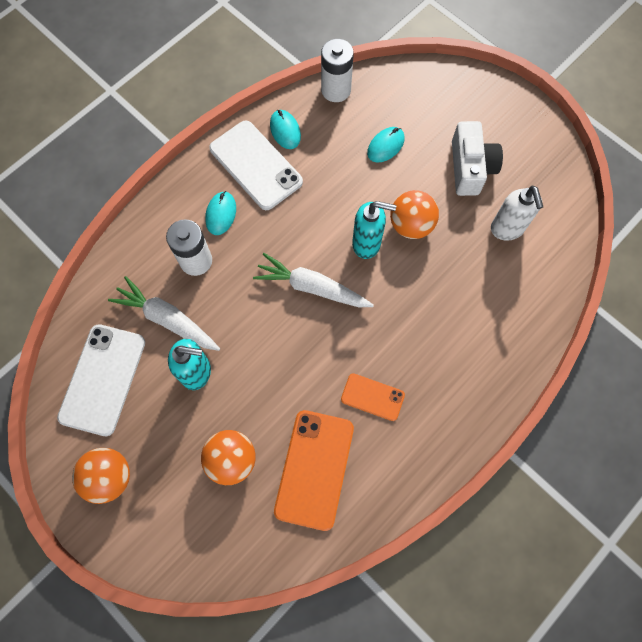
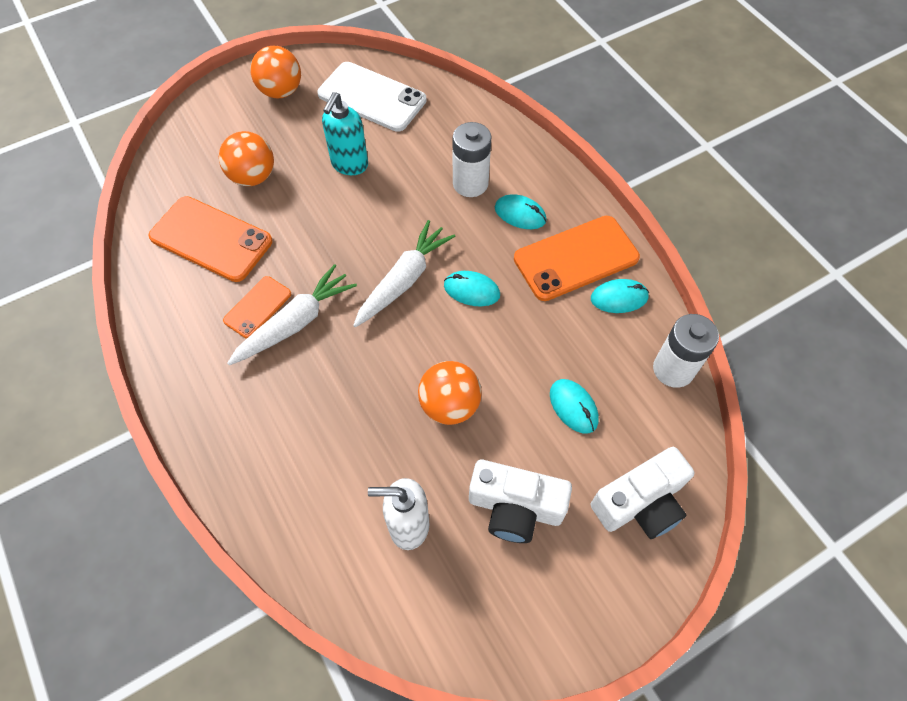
camera: 105 degrees right, 10 degrees down
(167, 319) = (413, 151): white carrot -> white carrot (295, 322)
(255, 165) = (576, 258): white phone -> orange phone
(307, 234) = (471, 290): none -> turquoise mouse
(367, 244) = (439, 348): turquoise soap dispenser -> none
(440, 97) = (640, 503): none -> white camera

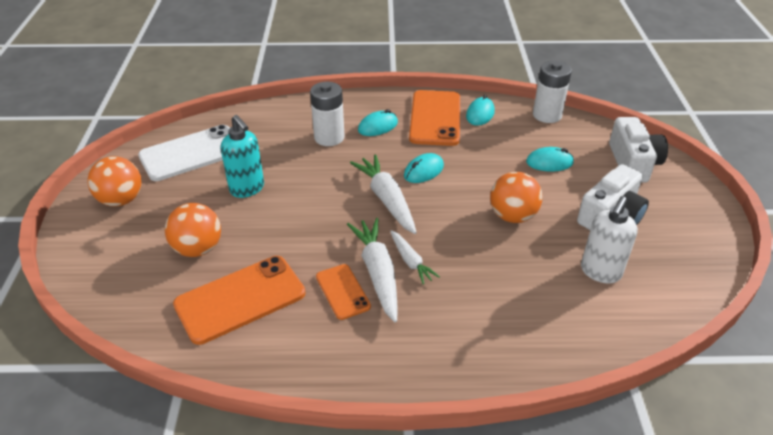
camera: 60 degrees left, 20 degrees down
(326, 342) = (411, 261): none -> white carrot

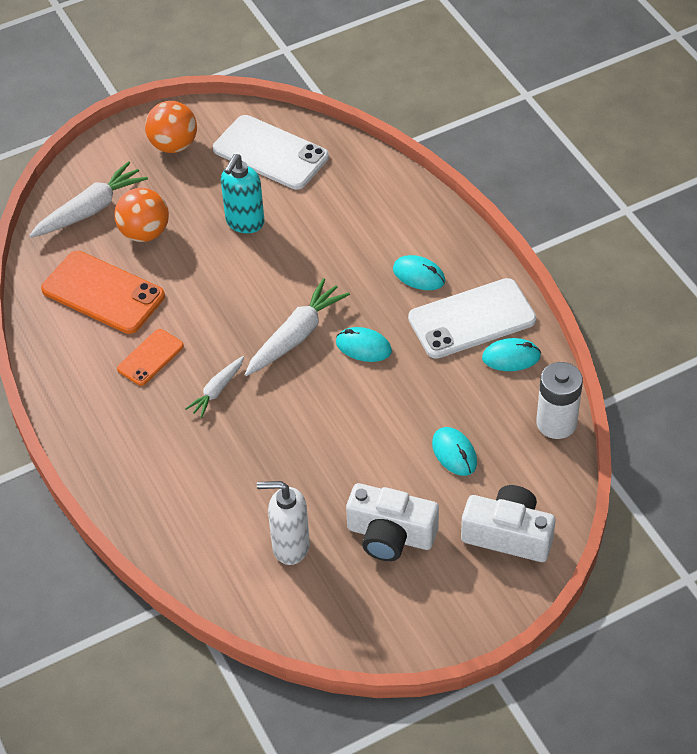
camera: 65 degrees right, 10 degrees up
(329, 137) = (369, 244): white battery -> none
(377, 273) = (187, 372): white carrot -> white carrot (90, 209)
(435, 118) = (472, 319): orange phone -> white phone
(512, 216) = (335, 448): orange ball -> none
(633, 163) = (508, 535): white camera -> white camera turned 135 degrees counterclockwise

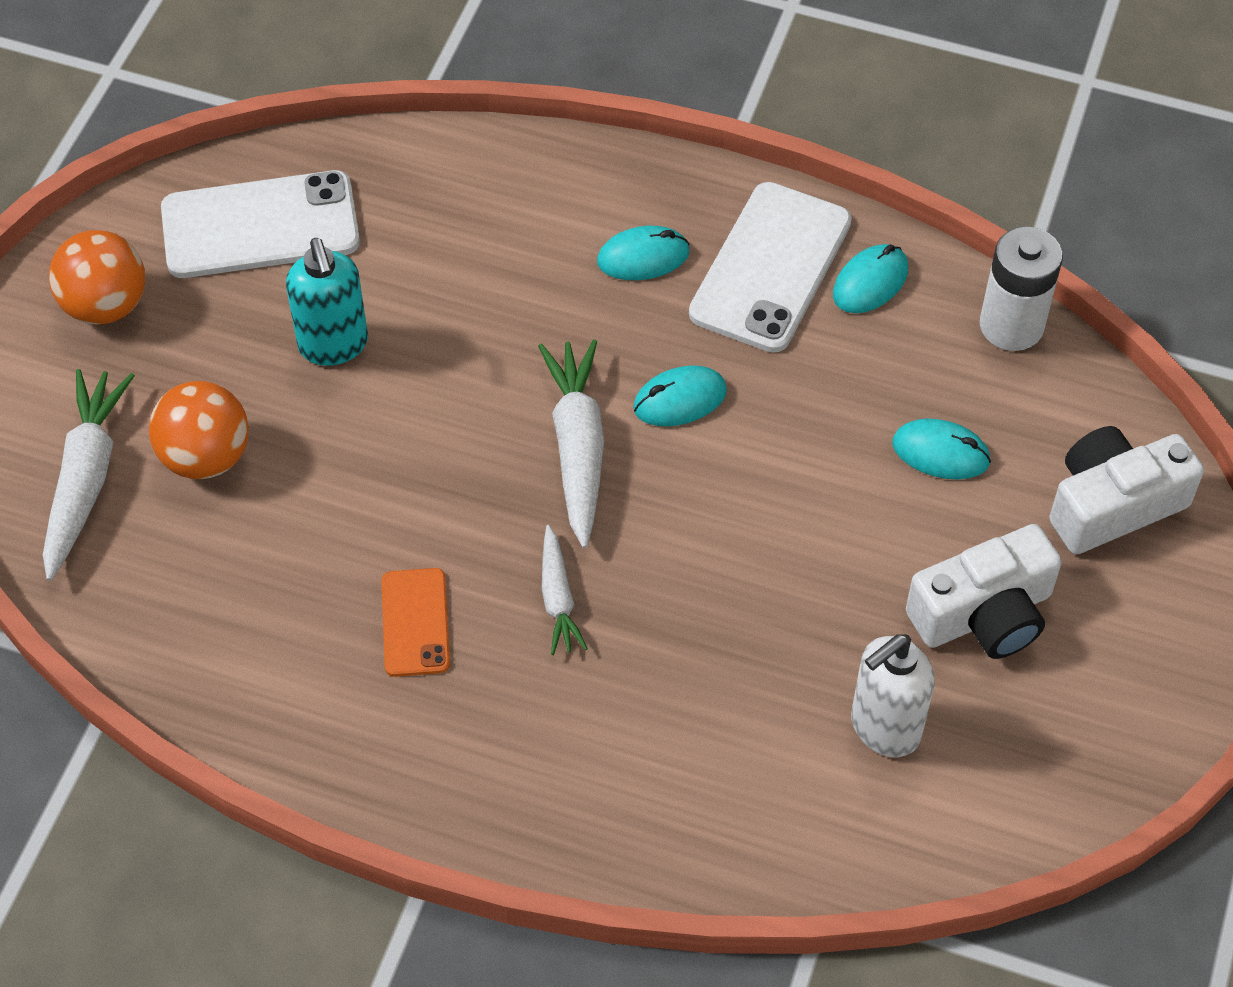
camera: 45 degrees left, 5 degrees up
(103, 293) = (243, 583): orange phone -> none

